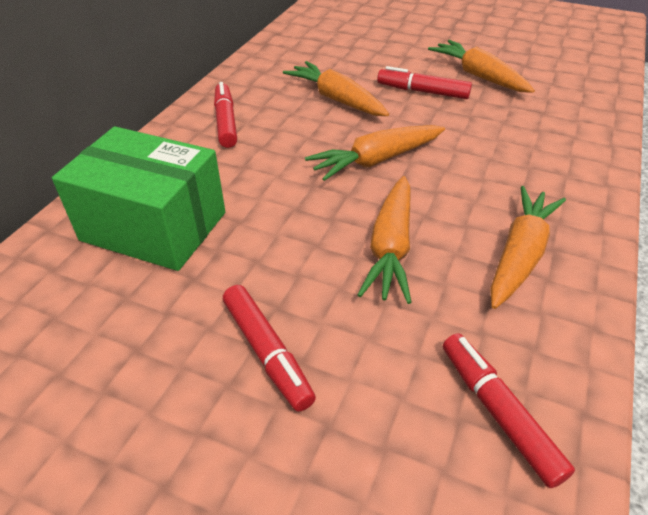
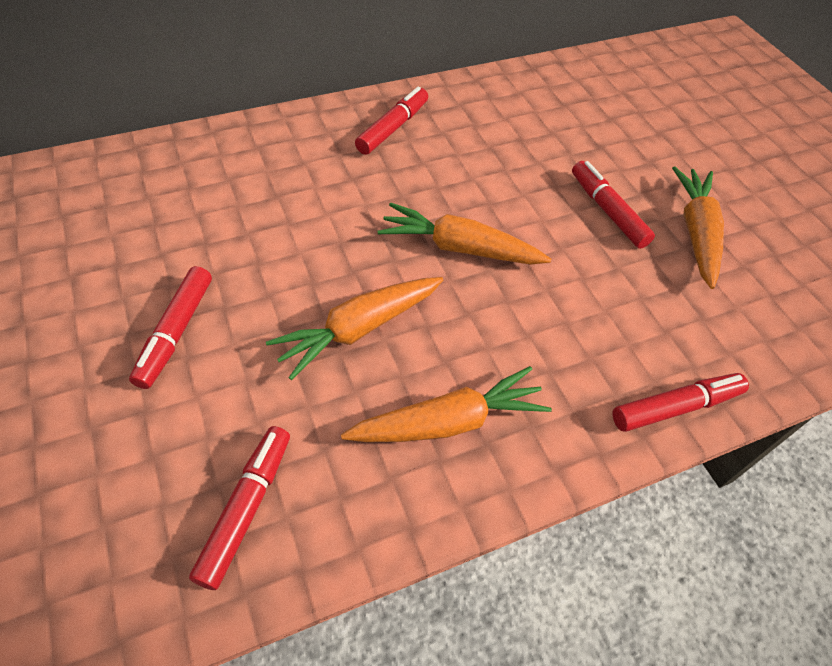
camera: 40 degrees right, 10 degrees up
(154, 226) = (232, 184): green box -> none
(337, 99) = (513, 166): orange carrot -> none
(598, 160) = (675, 407): none -> red marker

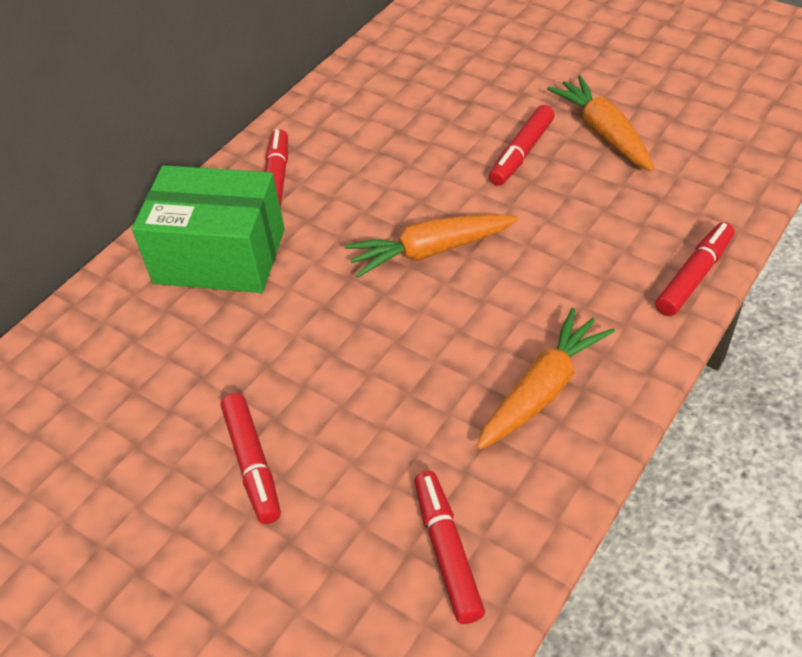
camera: 25 degrees left, 5 degrees down
(301, 161) = (220, 256): none -> green box
(359, 329) = (408, 365): orange carrot -> none
(607, 211) = (521, 153): red marker -> red marker turned 90 degrees counterclockwise

